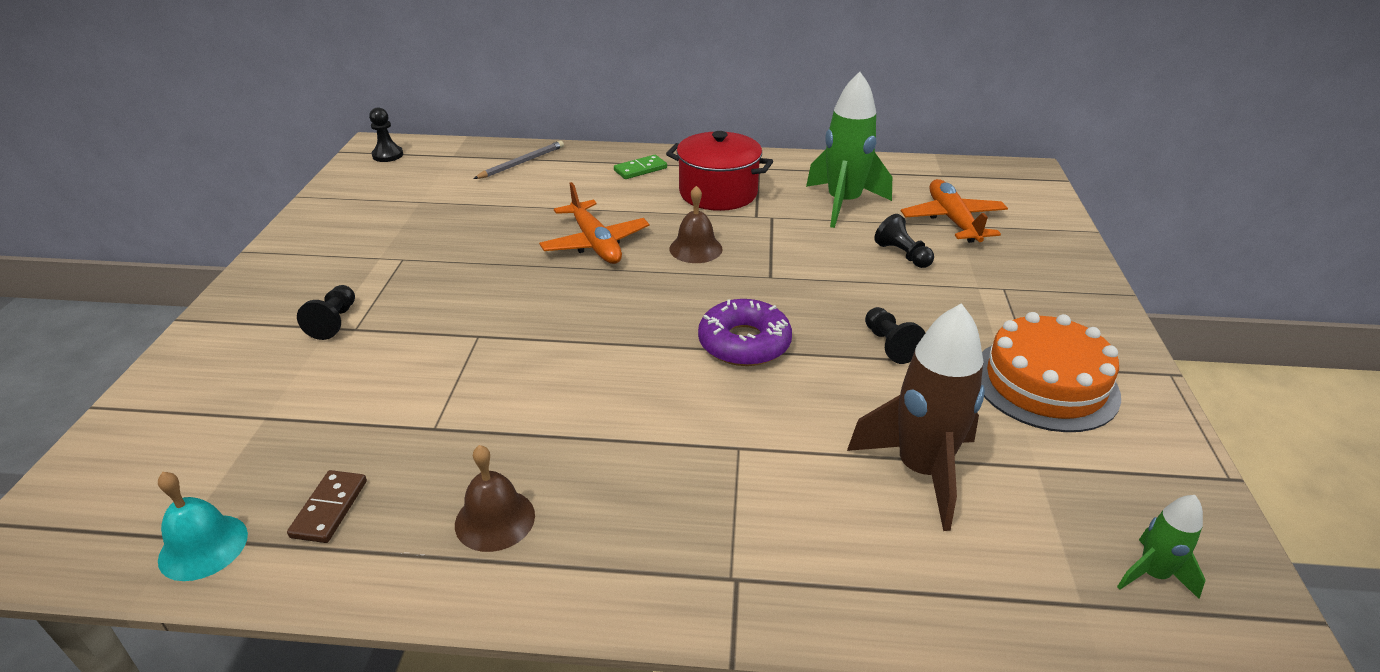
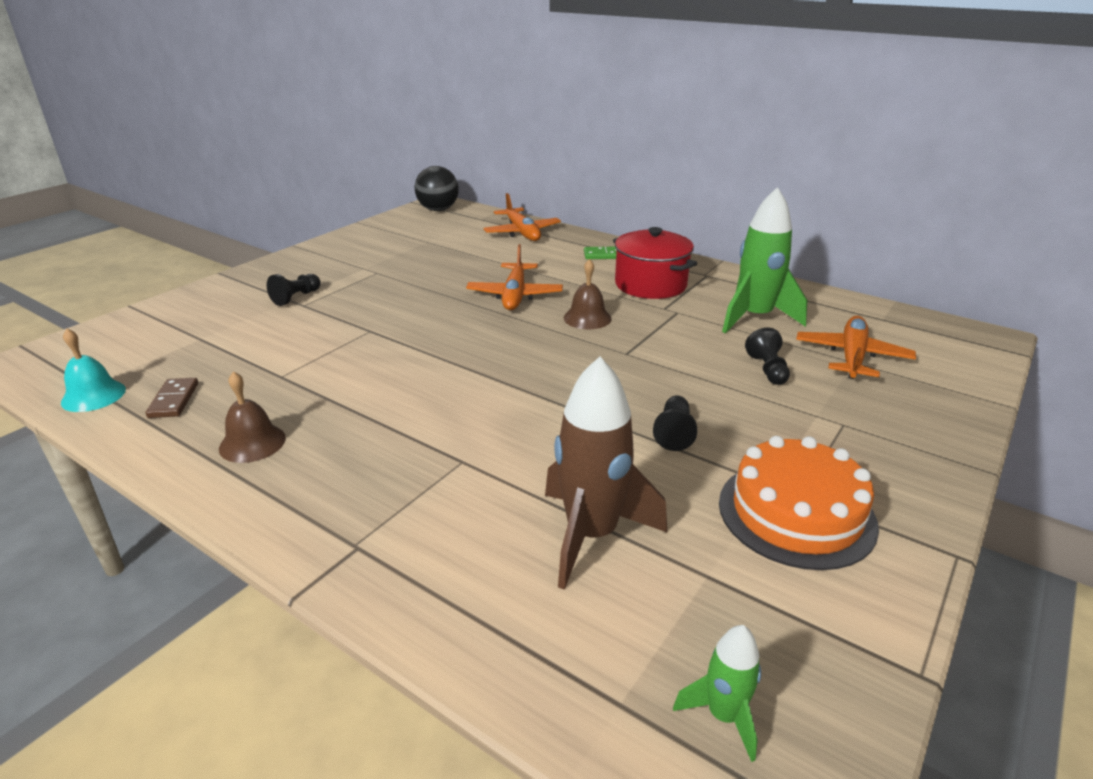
camera: 30 degrees right, 5 degrees down
(329, 509) = (174, 400): brown domino -> brown domino turned 45 degrees counterclockwise
(388, 155) = (438, 210): black pawn -> black ball
(522, 162) = (522, 232): grey pencil -> orange plane
(744, 343) = (550, 392): purple donut -> none

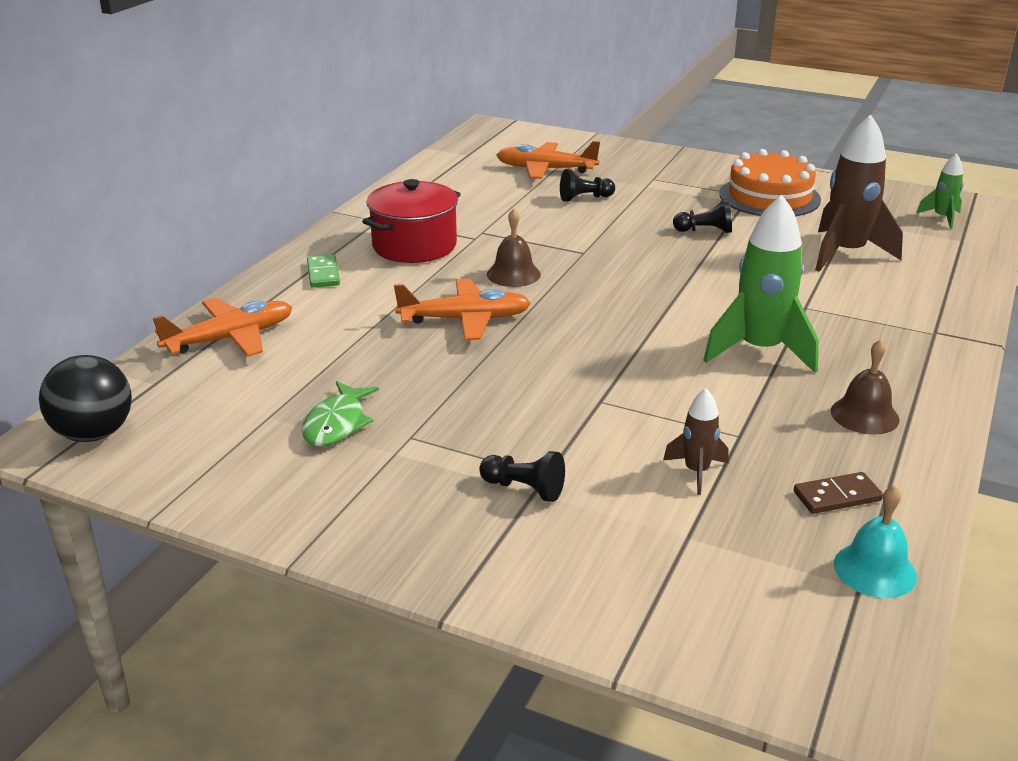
camera: 100 degrees left, 0 degrees up
(257, 352) = (696, 472): none -> brown rocket
(406, 255) = (337, 423): none -> green fish
(755, 318) = (484, 200): green rocket -> green rocket (759, 350)

